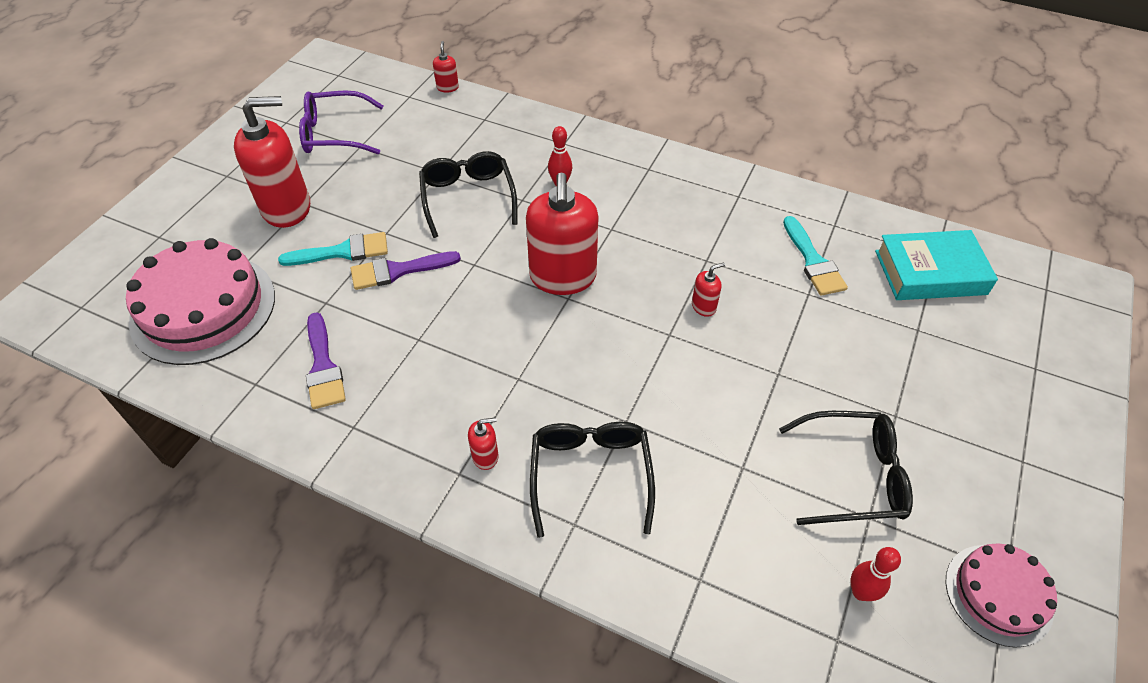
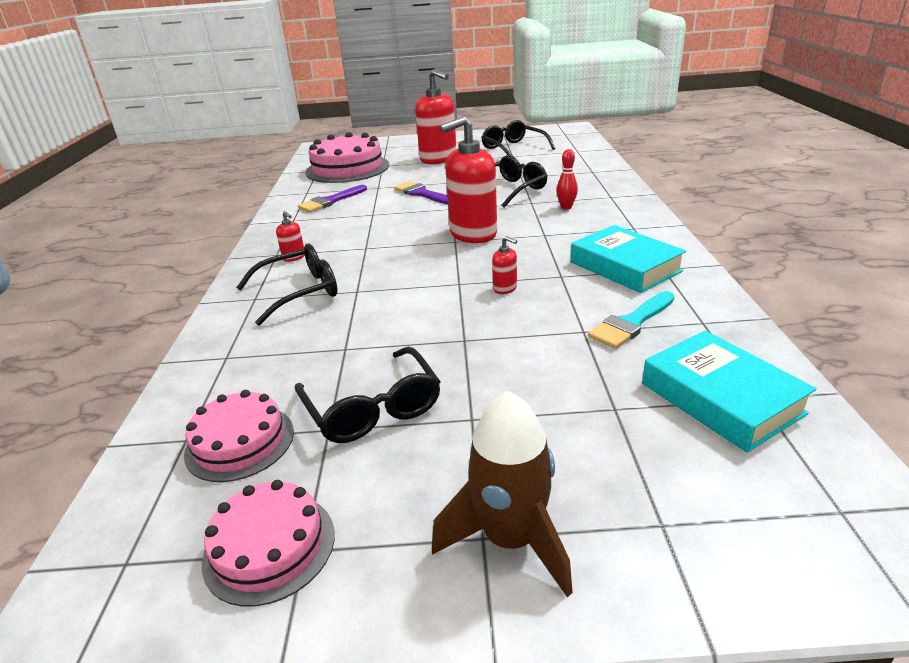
camera: 65 degrees right, 20 degrees down
(334, 134) = (513, 148): purple glasses -> black glasses
(342, 252) = (421, 178): turquoise brush -> none
(447, 87) = (604, 155): red soap dispenser -> none
(719, 214) = (625, 266): none -> turquoise book
(860, 592) = (240, 442): red bowling pin -> pink cake
(1029, 447) = (511, 539): none -> brown rocket

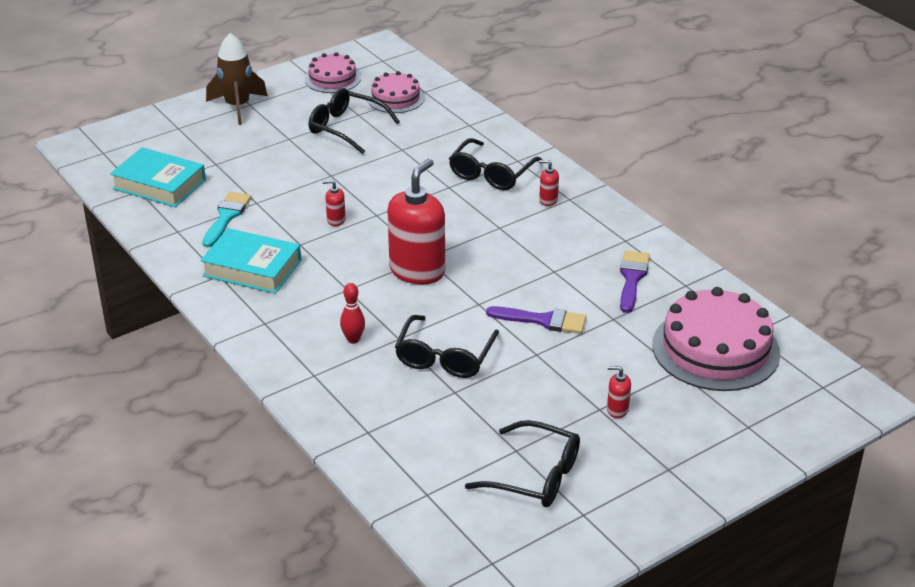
camera: 145 degrees right, 5 degrees up
(438, 159) = (617, 409): red soap dispenser -> red soap dispenser, size x0.42

